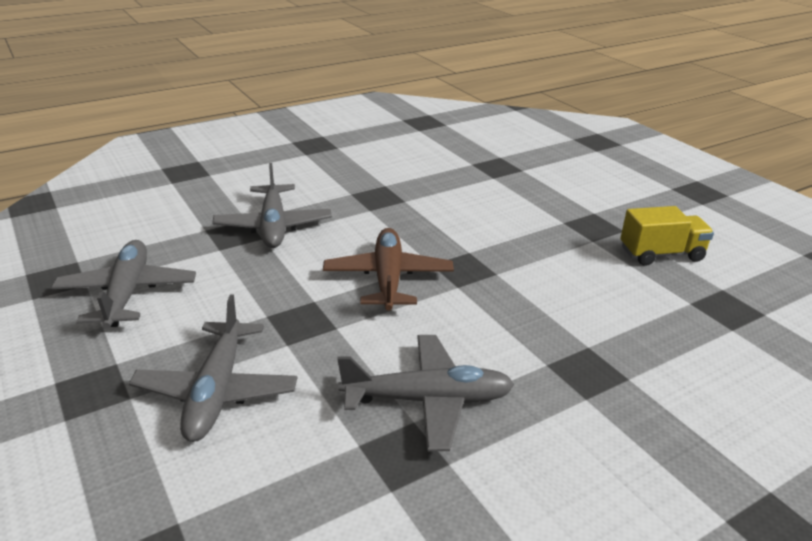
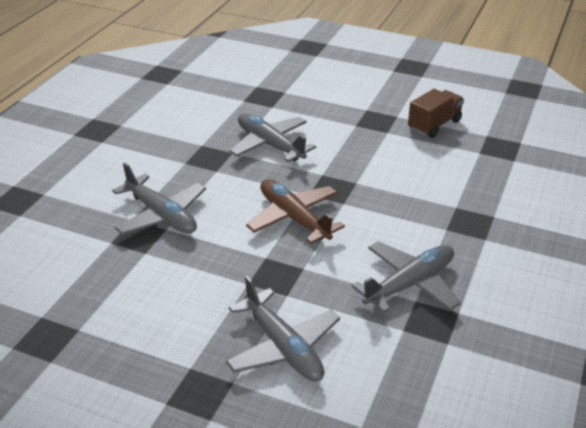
camera: 35 degrees left, 5 degrees up
(127, 293) = (123, 319): grey plane -> grey plane (270, 145)
(661, 254) = (434, 125): yellow truck -> brown truck

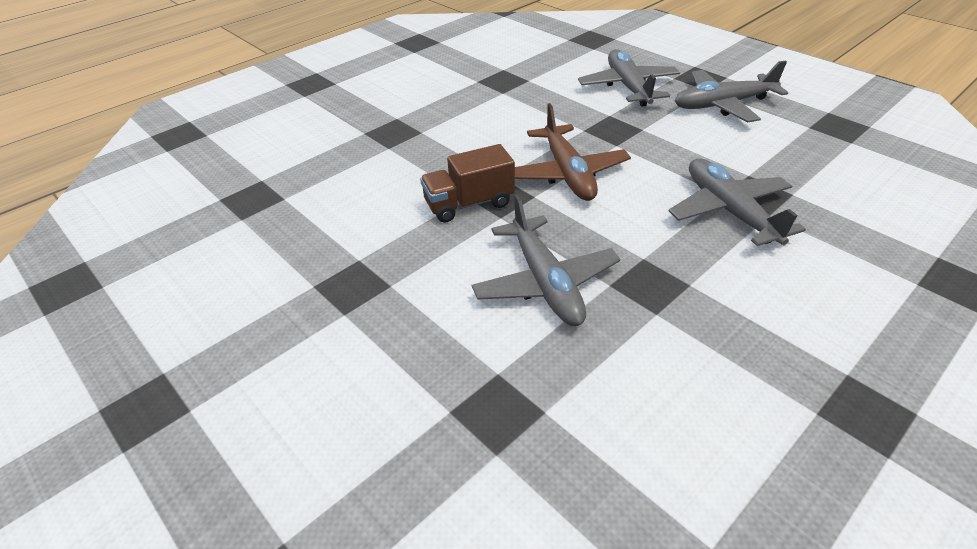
camera: 155 degrees left, 5 degrees up
(409, 284) = (497, 102): grey plane -> grey plane (722, 105)
(434, 125) = (283, 253): brown truck -> brown truck (469, 204)

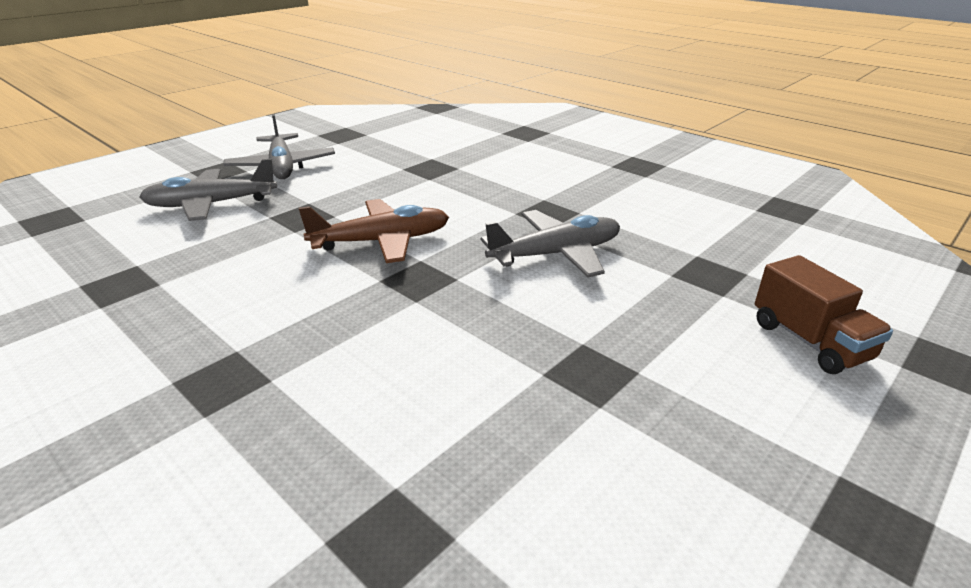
camera: 95 degrees left, 10 degrees down
(469, 204) = (431, 299): brown truck -> brown truck (809, 341)
(729, 211) = (452, 179): grey plane -> none

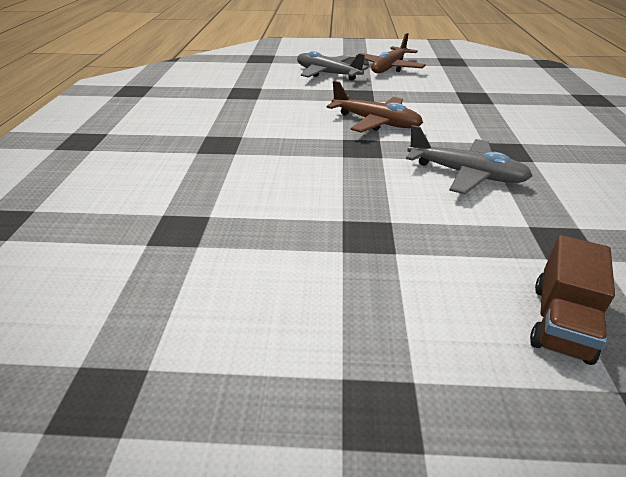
camera: 50 degrees right, 5 degrees up
(282, 167) = (389, 68): grey plane -> brown plane

